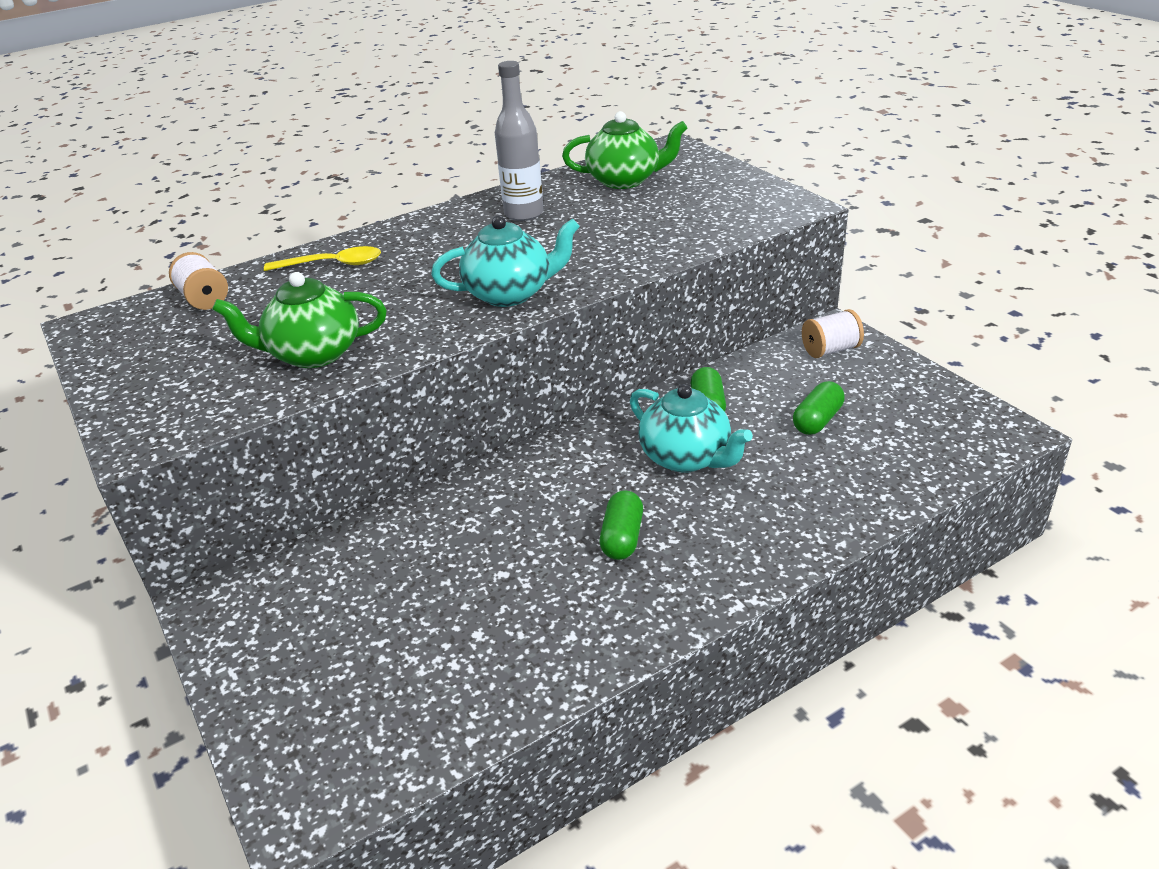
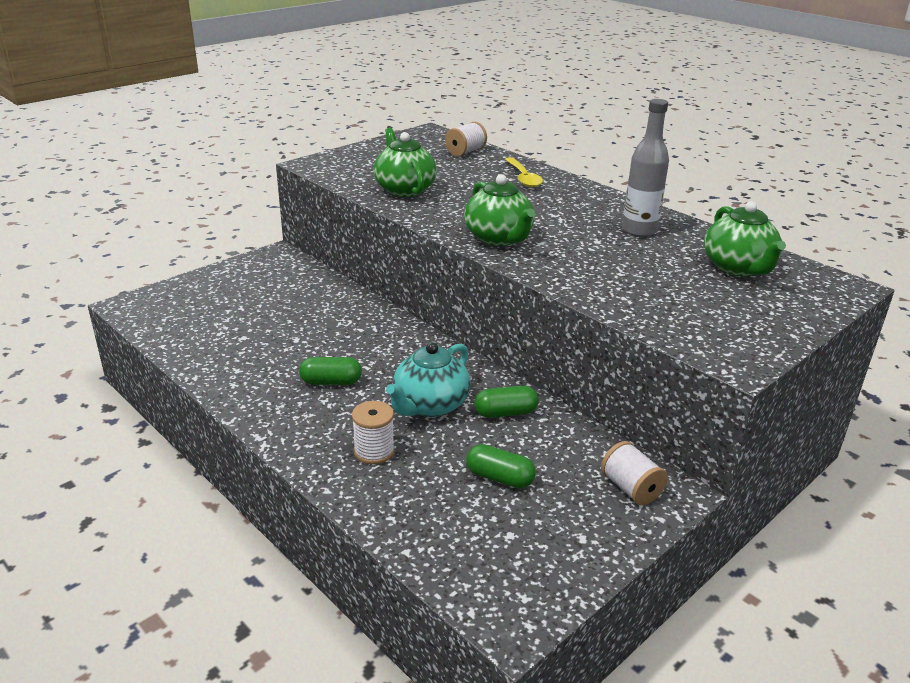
camera: 75 degrees right, 5 degrees down
(510, 293) = (499, 238): turquoise teapot -> green teapot
(772, 504) = (374, 451): none -> white spool

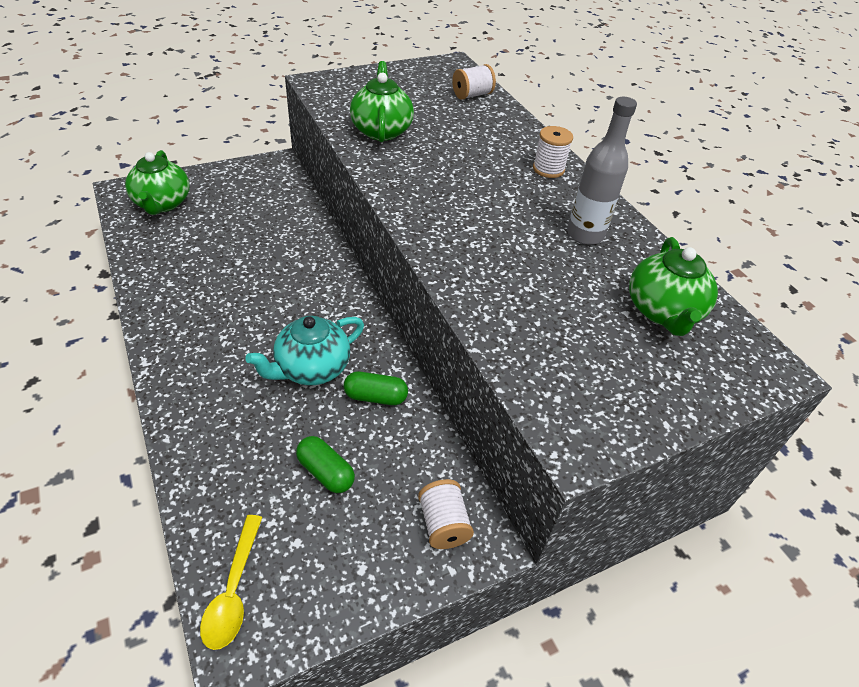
camera: 15 degrees right, 15 degrees up
(331, 382) = (240, 318): green capsule -> none
(374, 451) = (231, 407): white spool -> white spool (548, 169)
(499, 238) = (432, 212): green teapot -> green teapot (162, 204)
(523, 178) = (508, 139): yellow spoon -> yellow spoon (233, 590)

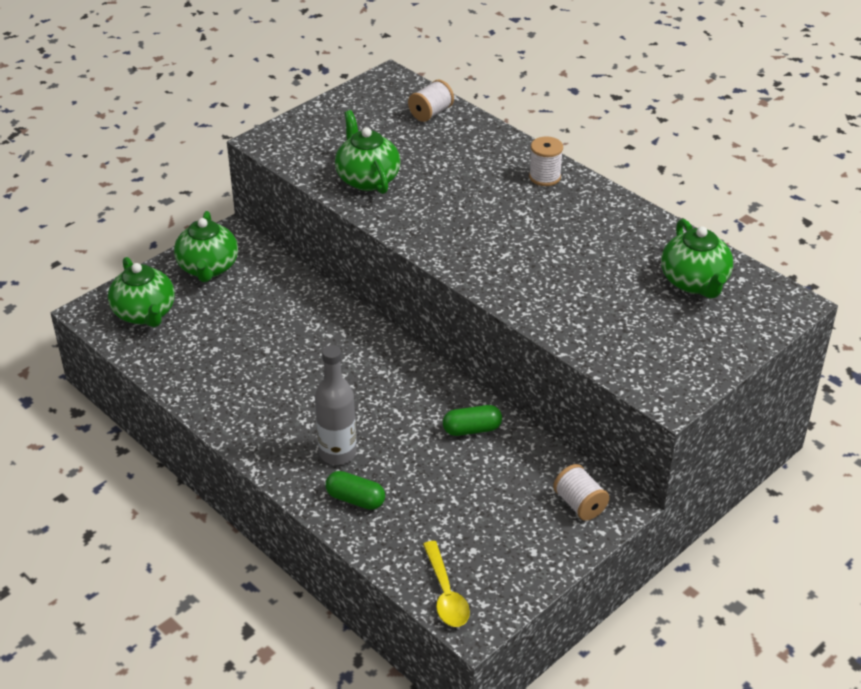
camera: 15 degrees left, 5 degrees down
(240, 182) = (208, 268): none -> green teapot
(311, 368) = (401, 423): turquoise teapot -> none
(326, 472) = (465, 497): green capsule -> green capsule (355, 499)
(585, 235) = (605, 233): grey bottle -> grey bottle (337, 453)

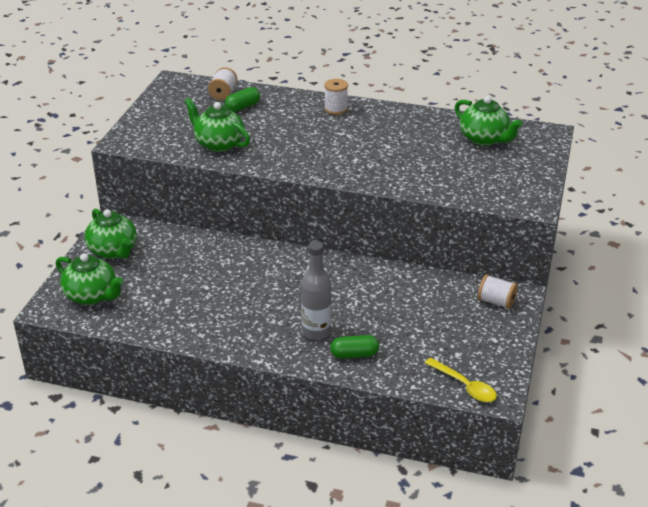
camera: 30 degrees left, 5 degrees down
(472, 429) = (390, 284): green capsule -> green capsule (243, 107)

